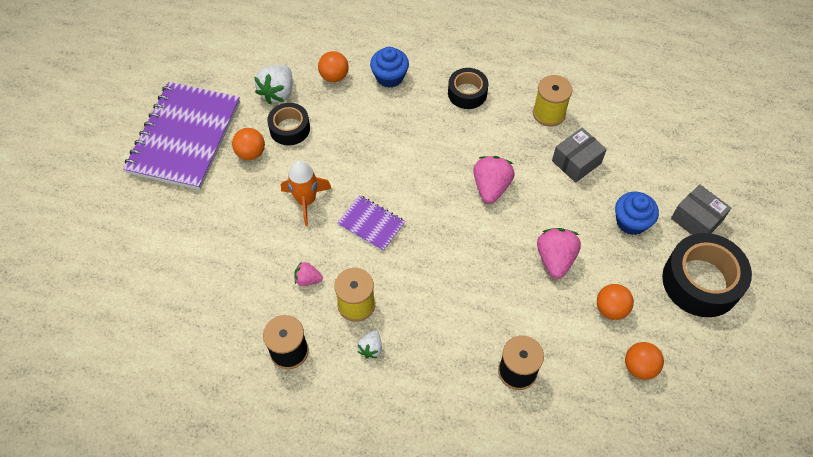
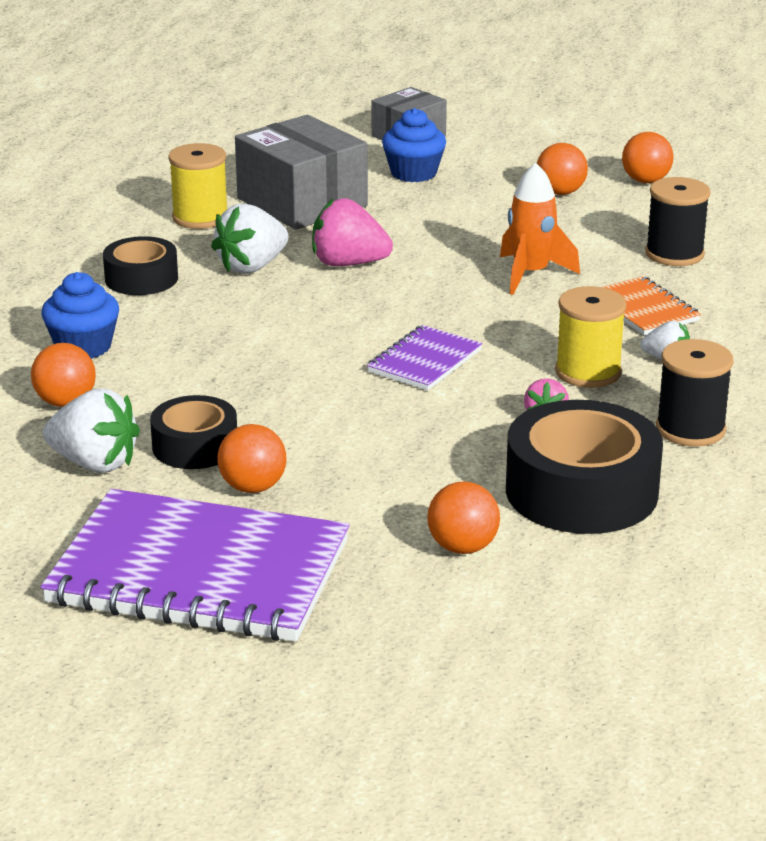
camera: 90 degrees left, 30 degrees down
(189, 236) = (462, 547): none -> orange ball
(306, 201) = (375, 423): orange rocket -> orange rocket (530, 274)
(435, 343) = (643, 309): none -> orange notebook
(484, 141) = (252, 267): none -> white strawberry
(555, 259) = (482, 223): pink strawberry -> none
(576, 162) = (302, 202): grey box -> grey box, size x1.65
(701, 281) = (508, 140): black tape -> black tape (581, 491)

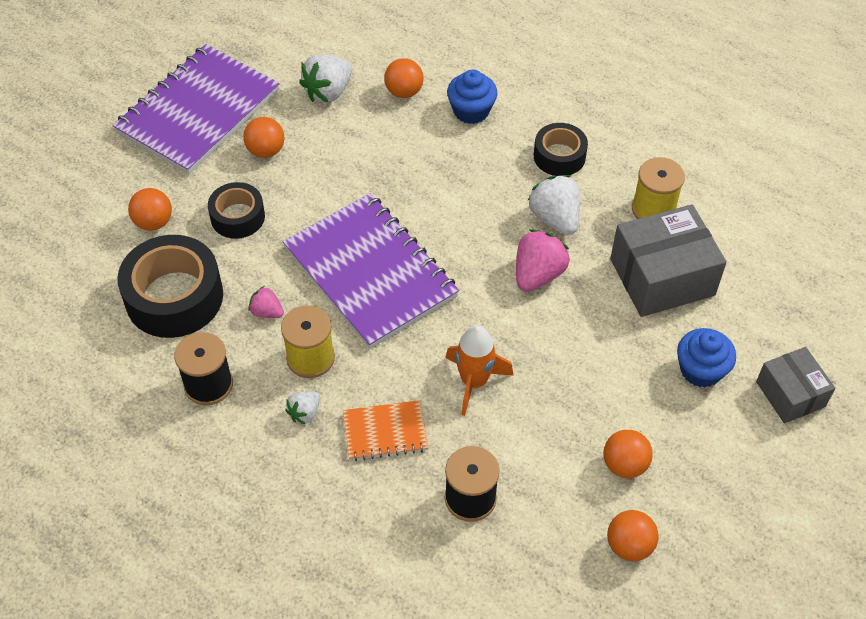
camera: 110 degrees right, 25 degrees up
(195, 446) = (323, 136): black tape -> black tape (237, 217)
(424, 361) = (370, 272): purple notebook -> purple notebook, size x2.12

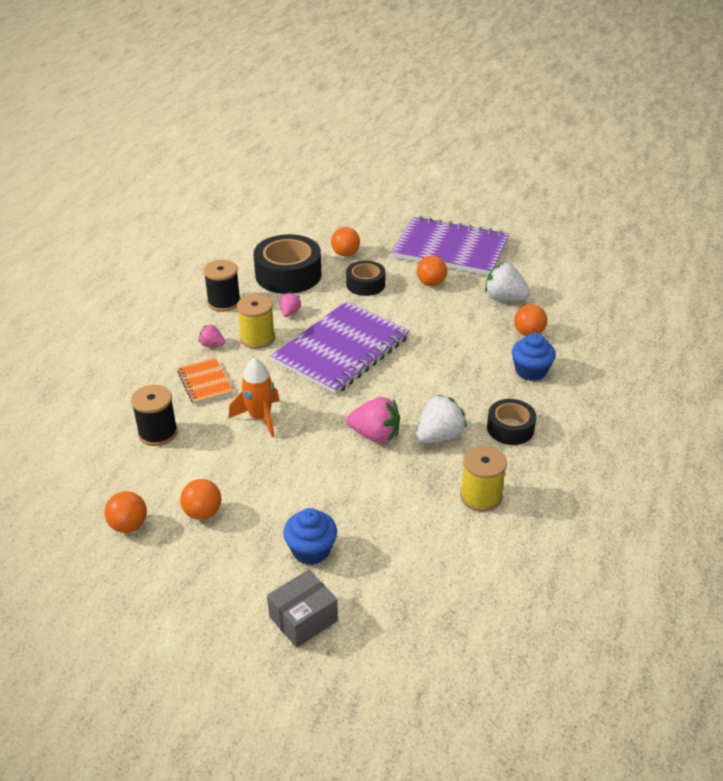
camera: 75 degrees right, 15 degrees down
(304, 413) = (212, 345): white strawberry -> pink strawberry
(662, 277) = (404, 512): grey box -> none

